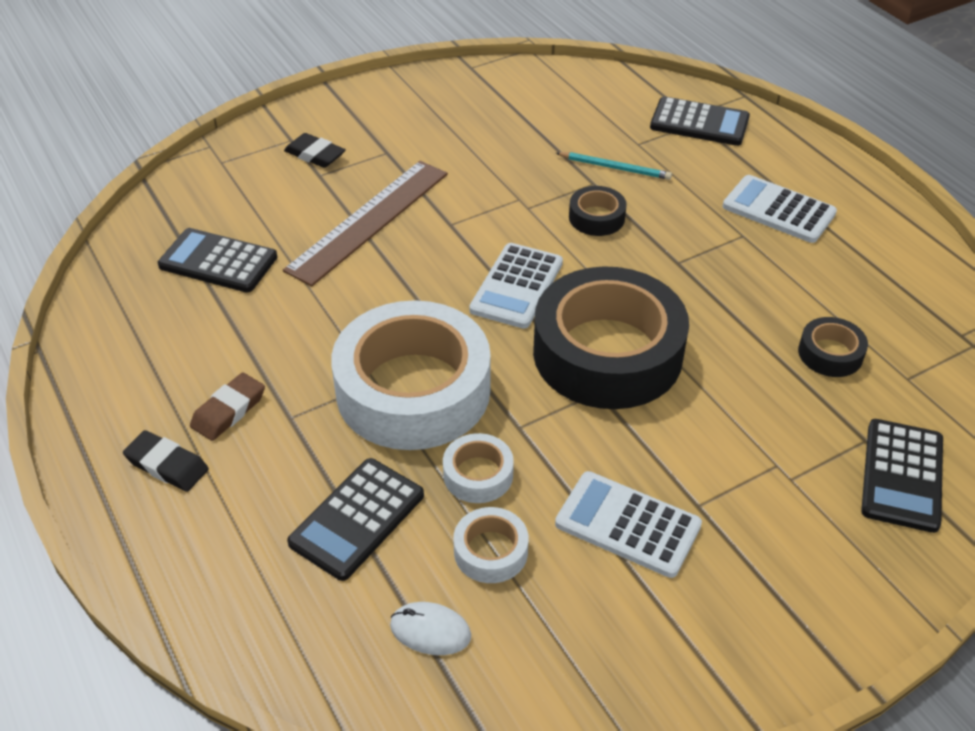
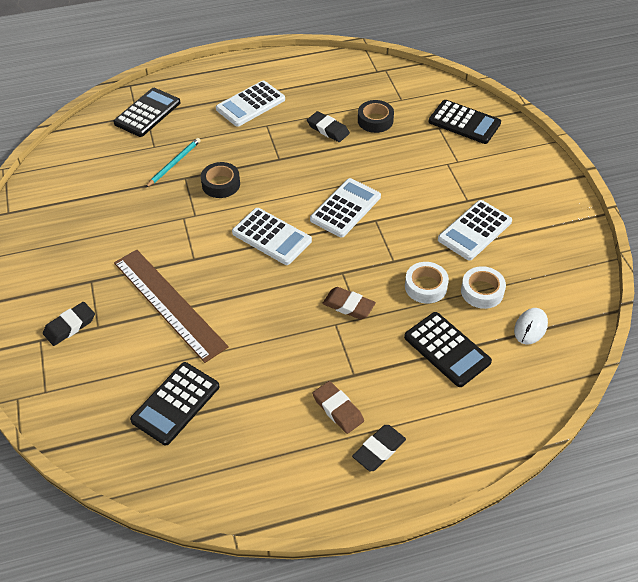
camera: 75 degrees left, 5 degrees up
(413, 390) = (348, 305): white tape -> brown eraser
(607, 353) = (345, 208): black tape -> white calculator
(773, 302) = (328, 129): none -> black eraser

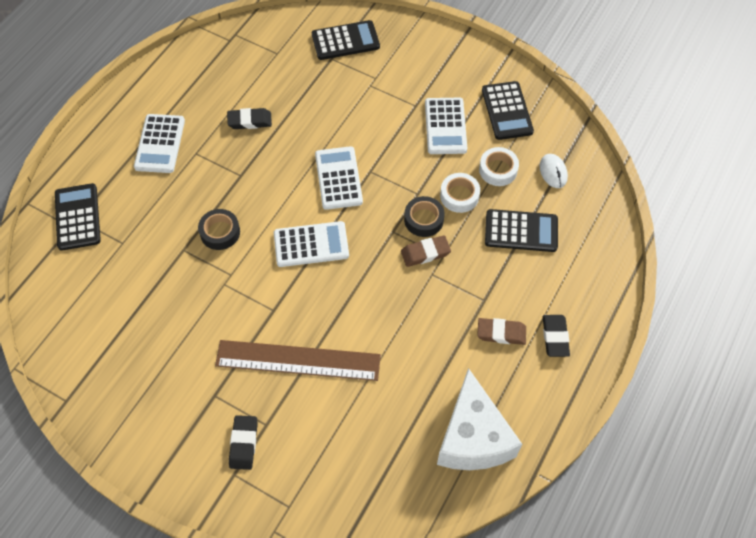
camera: 45 degrees left, 10 degrees up
(174, 163) = (159, 244): turquoise pencil -> none
(175, 403) = (393, 427): black calculator -> black calculator (507, 111)
(222, 464) = (473, 438): none -> white cheese
(375, 120) = (277, 86): black tape -> black tape (423, 220)

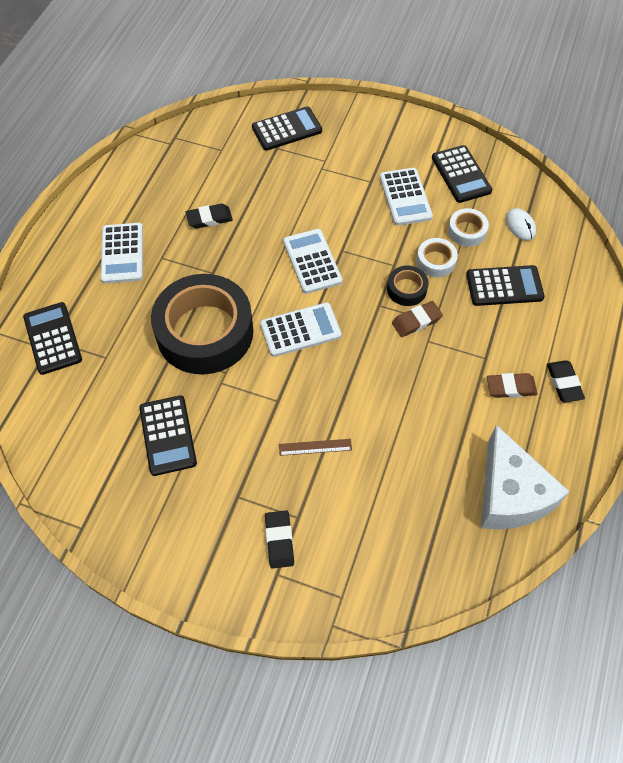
camera: 10 degrees left, 0 degrees up
(163, 327) = (168, 435): none -> black calculator
(220, 232) = (205, 332): black tape -> black tape, size x2.36
(298, 360) = (315, 447): brown ruler -> brown ruler, size x0.43

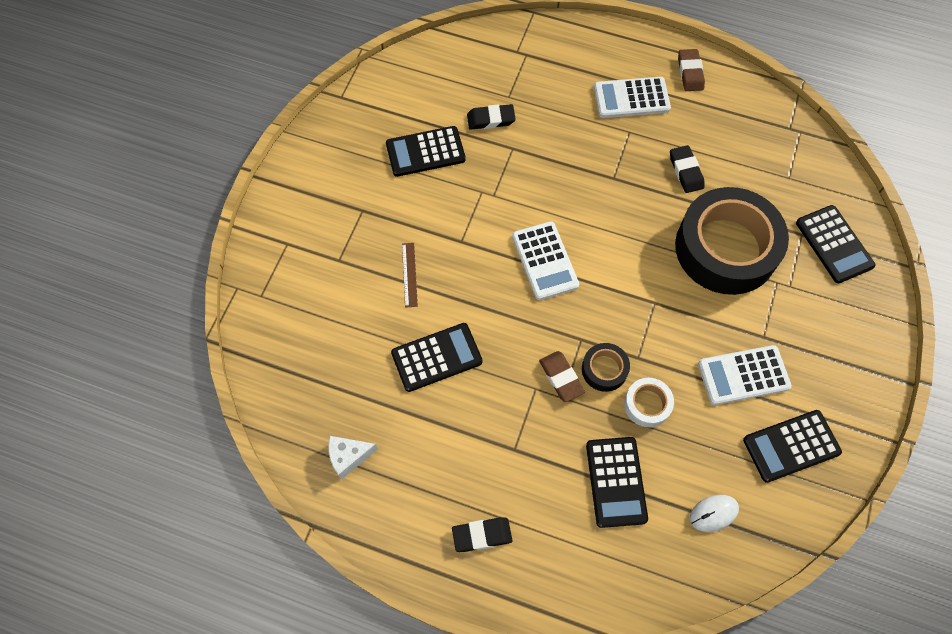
camera: 90 degrees right, 5 degrees up
(53, 338) = (528, 54): black calculator -> black calculator (436, 357)
(205, 332) = (539, 175): black tape -> black tape (726, 248)
(279, 540) = (317, 245): black eraser -> black eraser (491, 119)
(312, 261) = (636, 272): white calculator -> none
(467, 231) = (697, 445): white tape -> none
(510, 495) = (348, 457): white cheese -> white cheese, size x0.48
(511, 387) = (476, 473): brown eraser -> brown eraser (690, 72)

